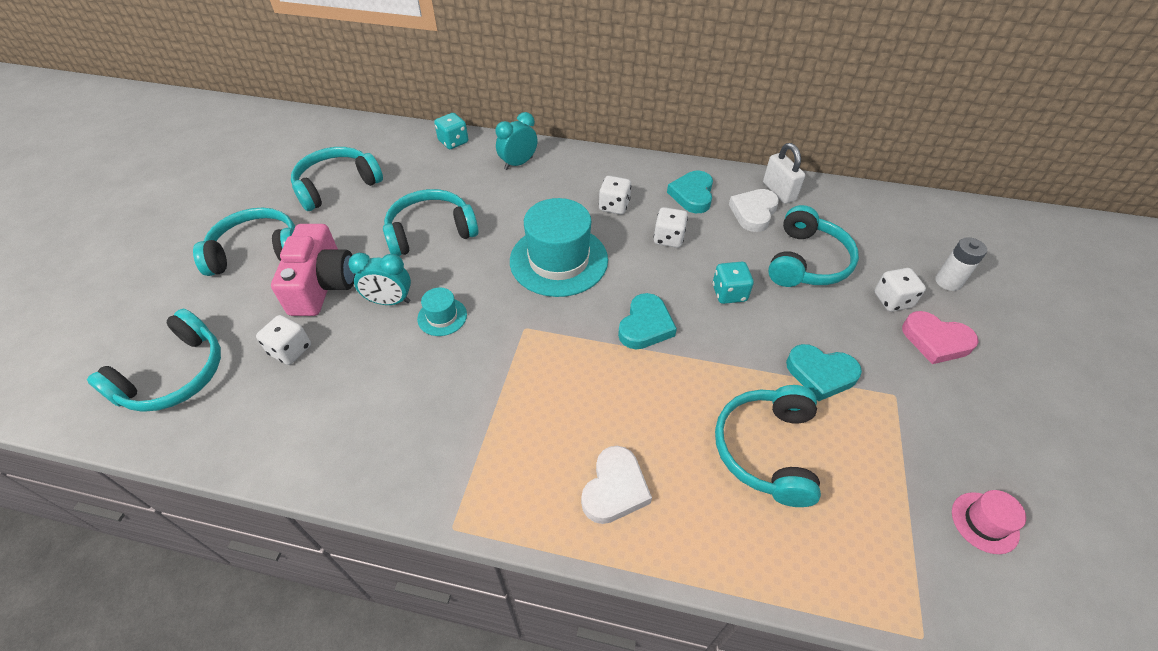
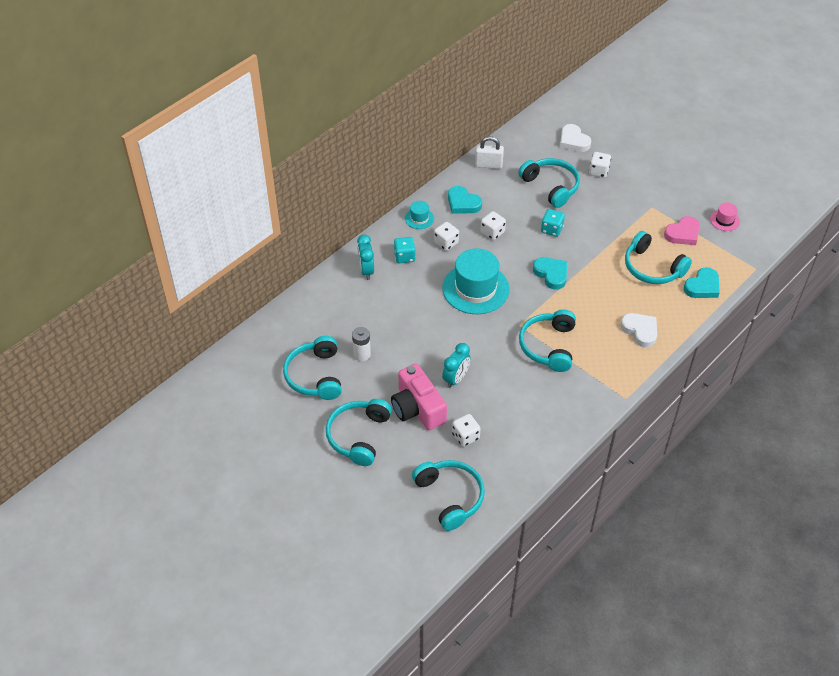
camera: 60 degrees left, 0 degrees up
(322, 285) = (417, 408): pink camera -> pink camera turned 150 degrees counterclockwise
(430, 232) = (405, 340): turquoise headphones -> turquoise headphones (548, 346)
(442, 317) = (485, 358): turquoise hat -> turquoise hat (419, 218)
(453, 142) = (312, 296): turquoise dice -> turquoise dice (404, 257)
(753, 212) = (498, 185): white heart -> white heart (573, 141)
(820, 374) = (624, 225): turquoise heart -> turquoise heart (702, 286)
(935, 341) = (632, 173): pink heart -> pink heart (683, 234)
(948, 282) = (601, 144): white battery -> white battery (362, 354)

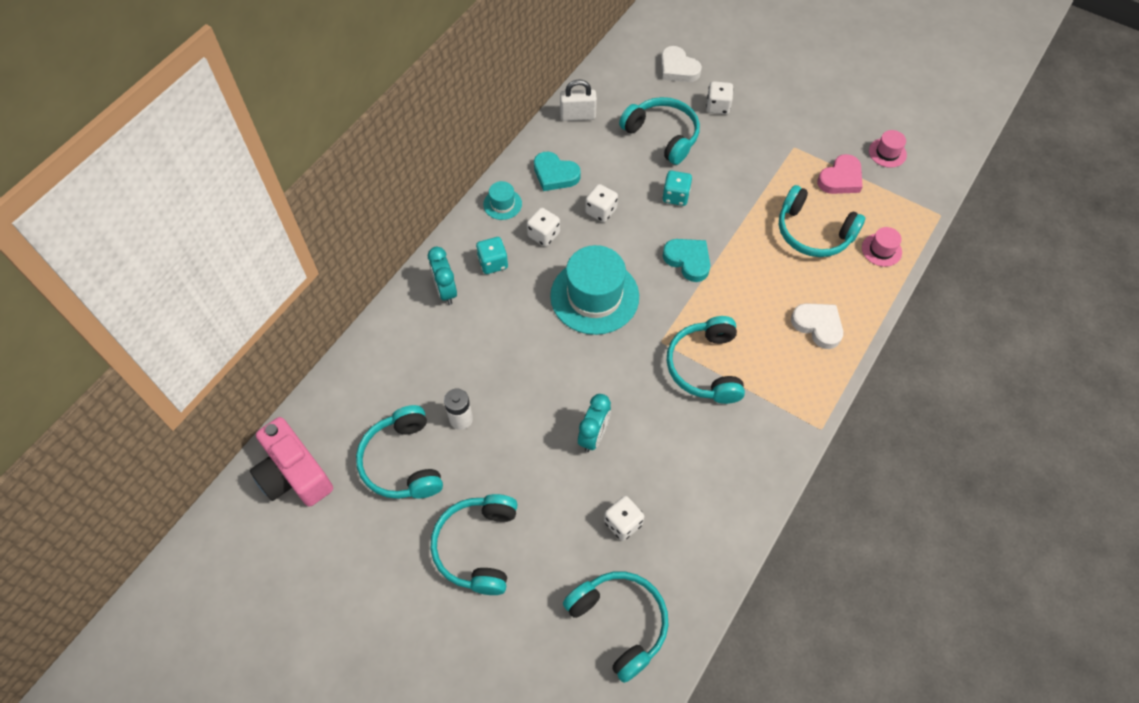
camera: 10 degrees left, 10 degrees up
(417, 408) = (550, 490): pink camera -> pink camera (294, 474)
(702, 286) = (881, 250): turquoise heart -> pink hat

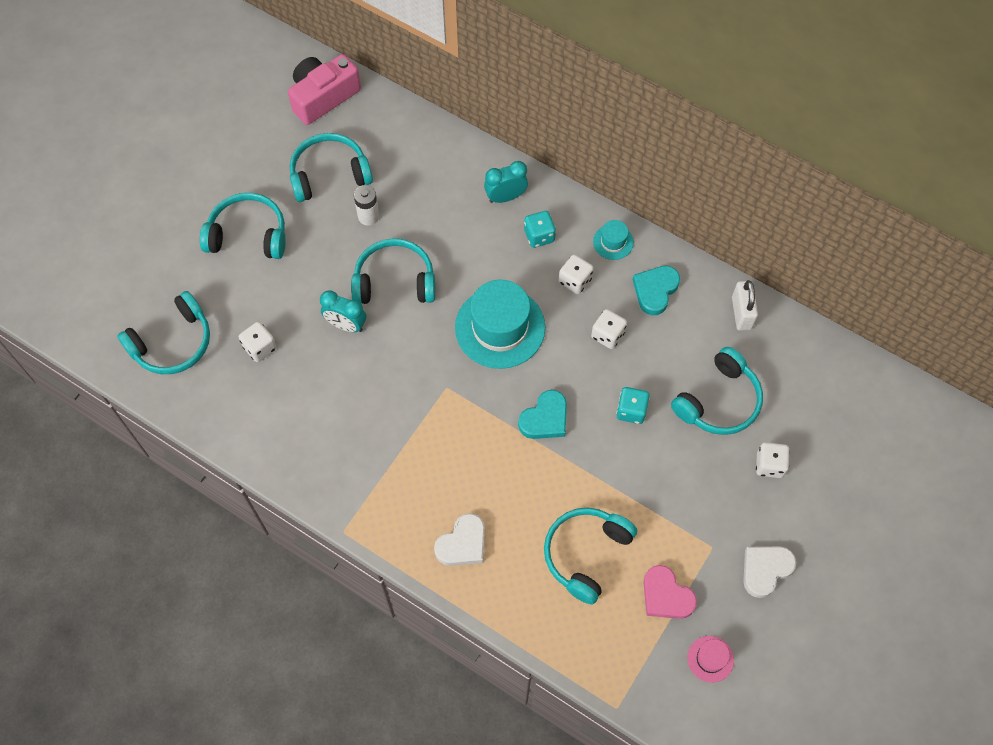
camera: 90 degrees right, 5 degrees up
(678, 68) = (827, 423): white heart -> white heart (765, 570)
(705, 367) = (416, 427): turquoise headphones -> turquoise headphones (394, 281)
(881, 250) = (563, 628): pink hat -> none

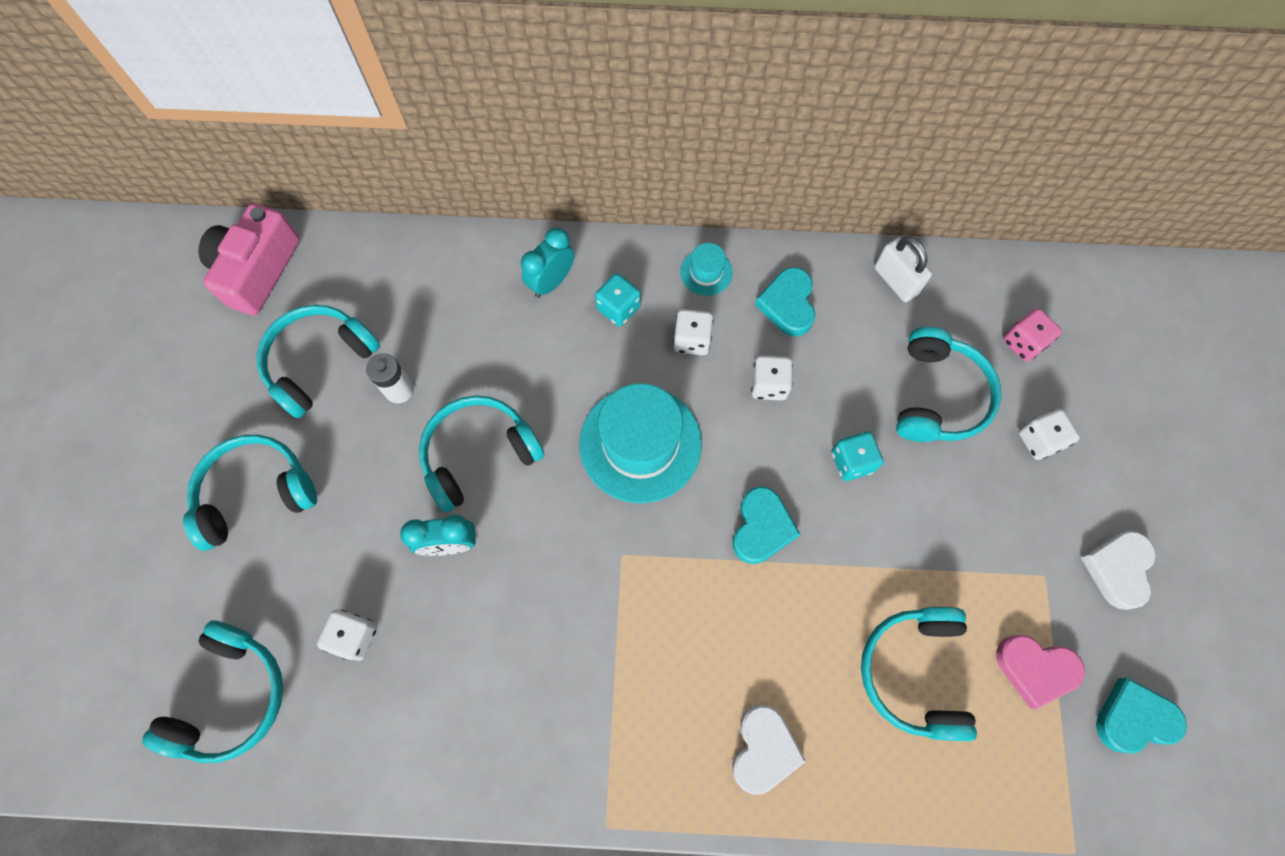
camera: 30 degrees left, 5 degrees up
(710, 659) = (1133, 718): pink hat -> turquoise heart
(804, 399) = (1023, 343): none -> pink dice

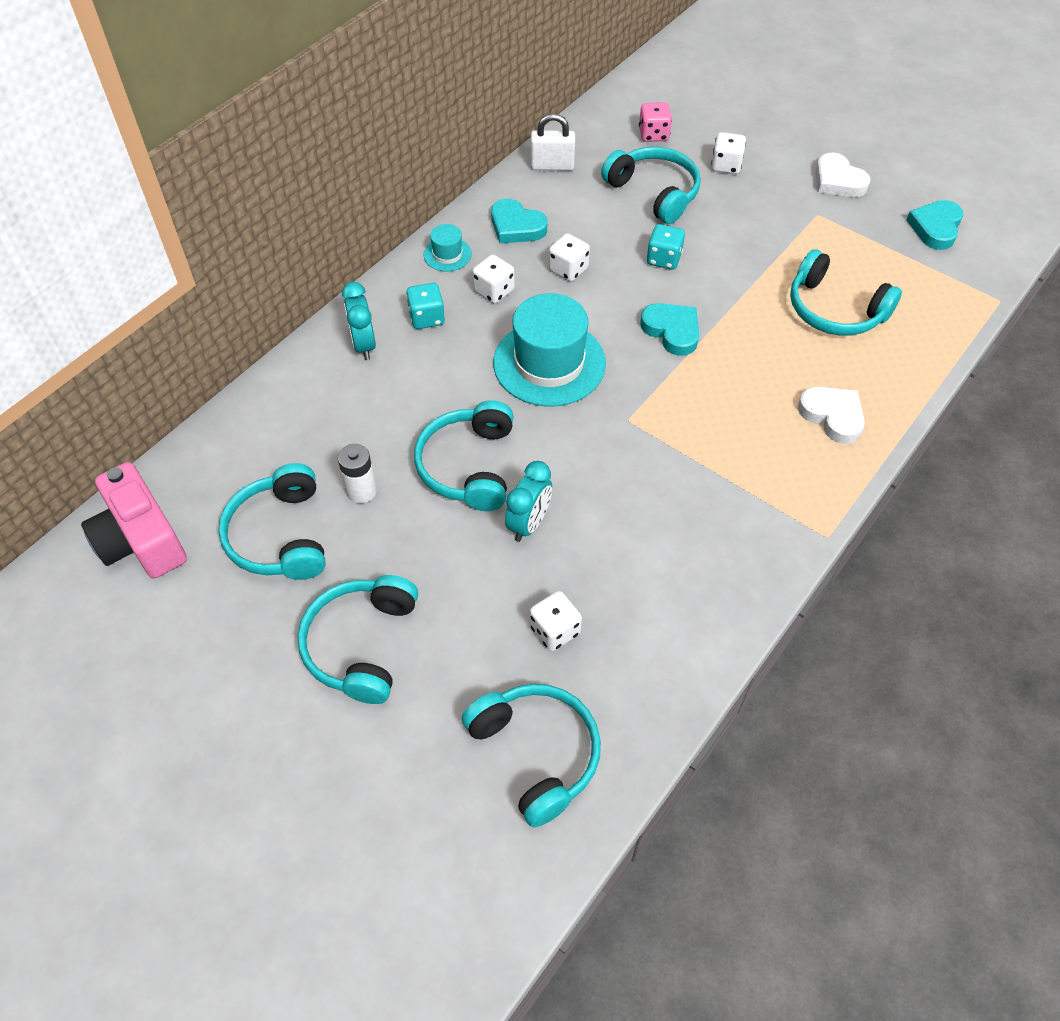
camera: 55 degrees left, 15 degrees down
(1035, 669) = (874, 252): pink heart -> none

